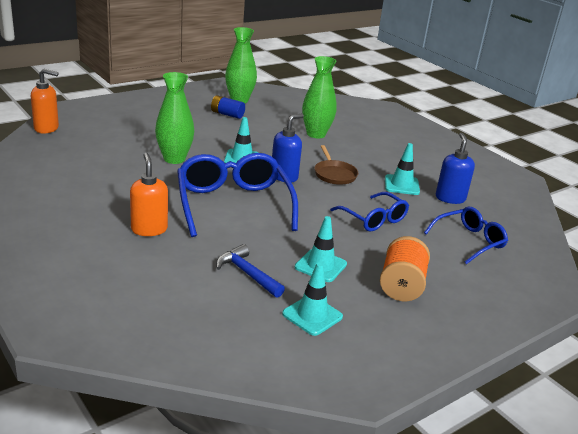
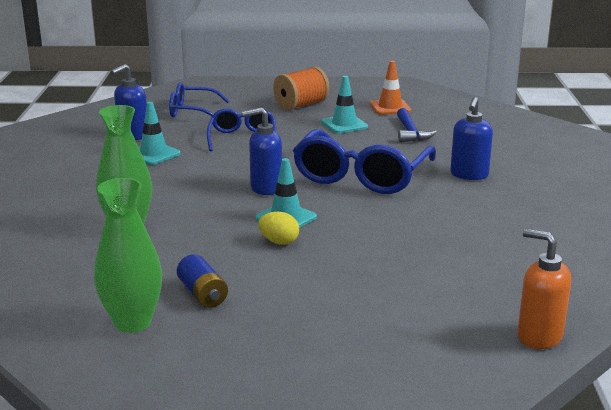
camera: 140 degrees left, 5 degrees down
(149, 229) = (469, 175): orange soap dispenser -> blue soap dispenser
(174, 159) = (374, 237): green vase -> none
(226, 144) = (279, 242): none -> yellow egg
(312, 315) = (390, 107): turquoise traffic cone -> orange traffic cone
(334, 174) = (204, 178): brown pan -> none

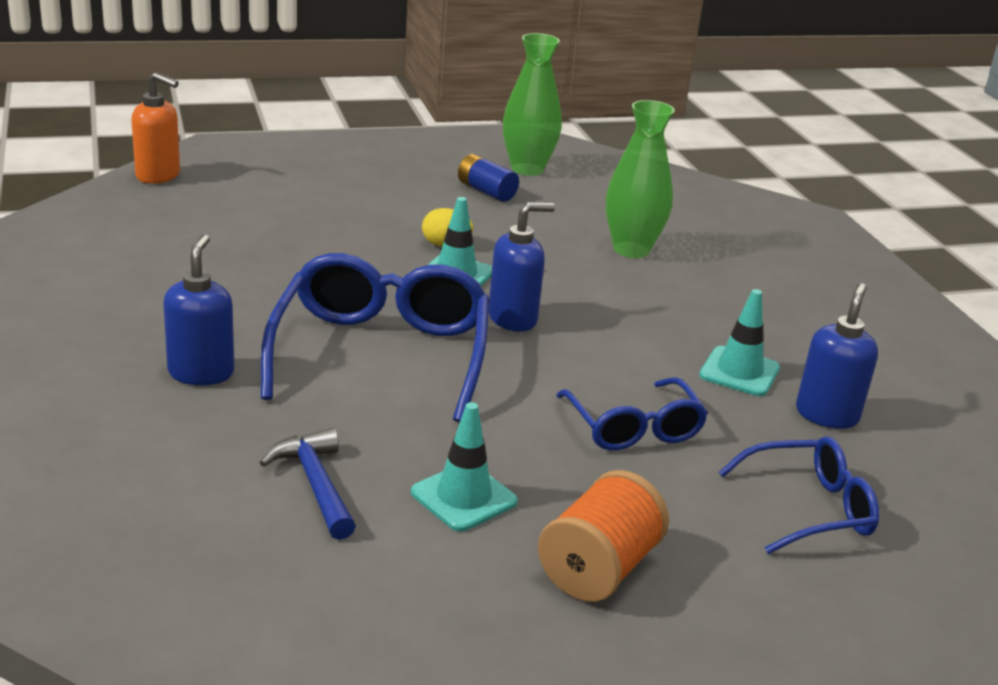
camera: 160 degrees right, 5 degrees up
(390, 107) = (380, 587): orange traffic cone -> none

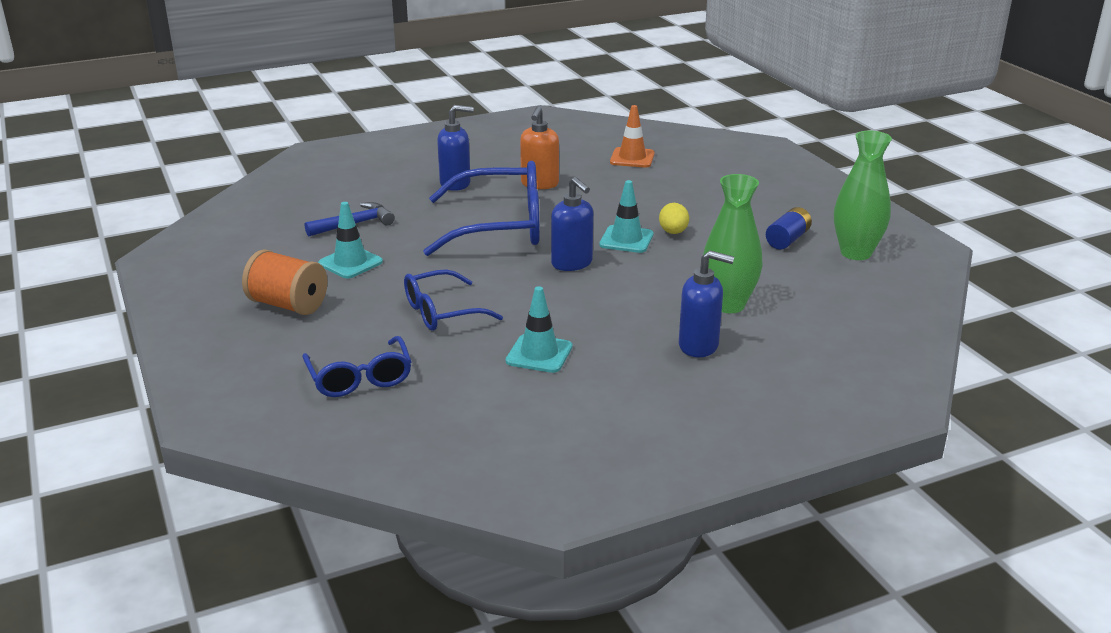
camera: 85 degrees right, 0 degrees up
(158, 176) = (700, 137): orange soap dispenser -> orange soap dispenser (539, 184)
(197, 228) = (632, 158): none -> orange traffic cone
(826, 415) = (489, 392): blue soap dispenser -> blue soap dispenser (699, 346)

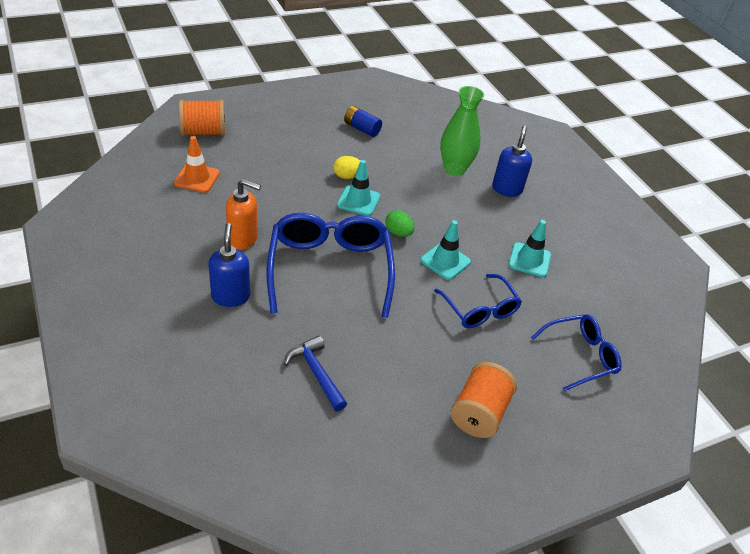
camera: 95 degrees left, 15 degrees up
(350, 263) = (398, 372): turquoise traffic cone -> turquoise traffic cone (445, 261)
(572, 264) = (398, 233): blue soap dispenser -> green egg
(718, 155) = (203, 132): none -> orange spool
(855, 253) = (382, 107): green vase -> none

